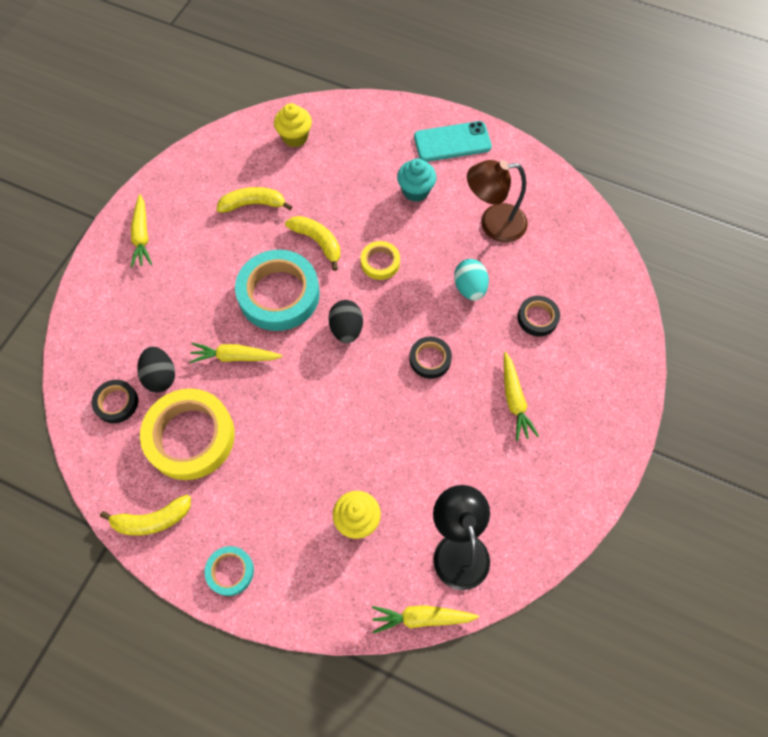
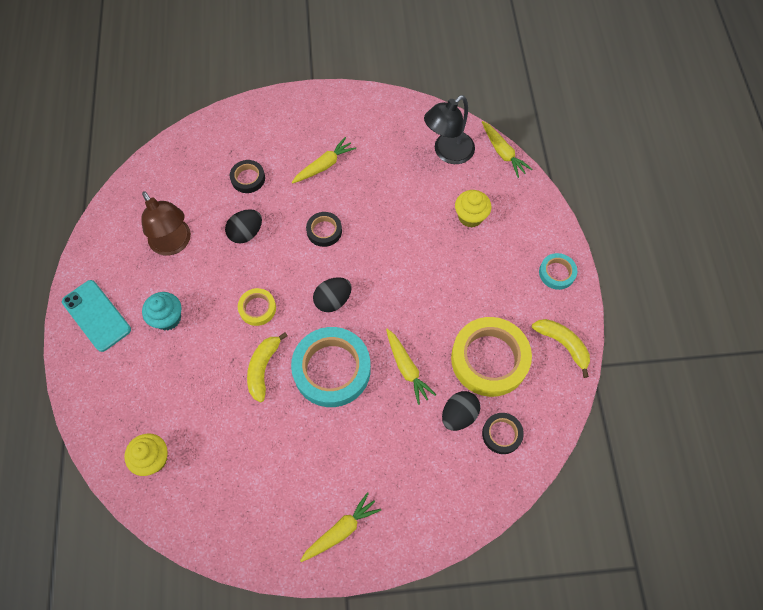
camera: 120 degrees left, 0 degrees up
(253, 204) = (252, 449): yellow banana -> none
(469, 288) = (246, 233): turquoise egg -> black egg

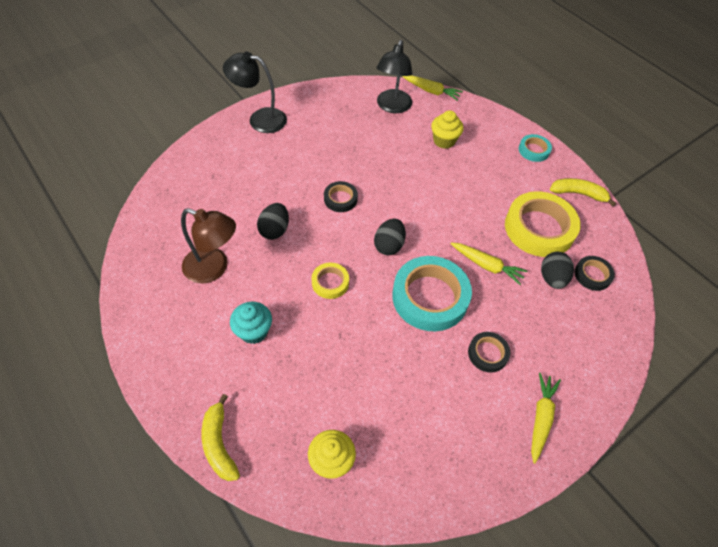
camera: 35 degrees left, 10 degrees down
(96, 315) = (179, 365): turquoise phone -> none
(248, 178) = (244, 189): black tape -> black tape (487, 353)
(263, 368) = (372, 327): yellow banana -> yellow banana (219, 444)
(310, 109) = (260, 119): none -> black lamp
(324, 165) = (303, 153): yellow carrot -> none

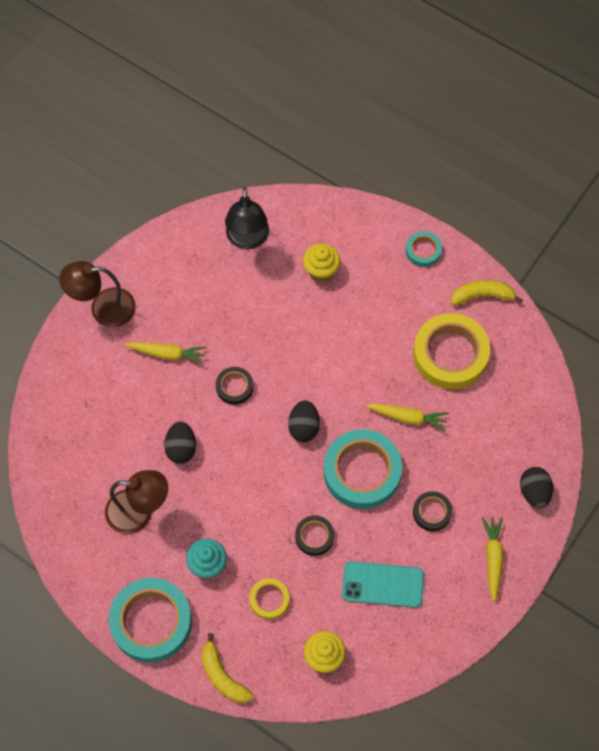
camera: 15 degrees left, 10 degrees up
(176, 366) = (151, 622): none -> turquoise tape
(260, 119) = (103, 308): black lamp -> brown lamp
(330, 282) = (260, 489): yellow tape -> yellow tape (269, 600)
(417, 406) = (382, 584): none -> turquoise phone
(431, 91) = (285, 199): yellow carrot -> yellow carrot (167, 354)
(552, 278) = (475, 410): black egg -> black egg (534, 492)
(592, 275) = (514, 393): black tape -> black tape (314, 536)

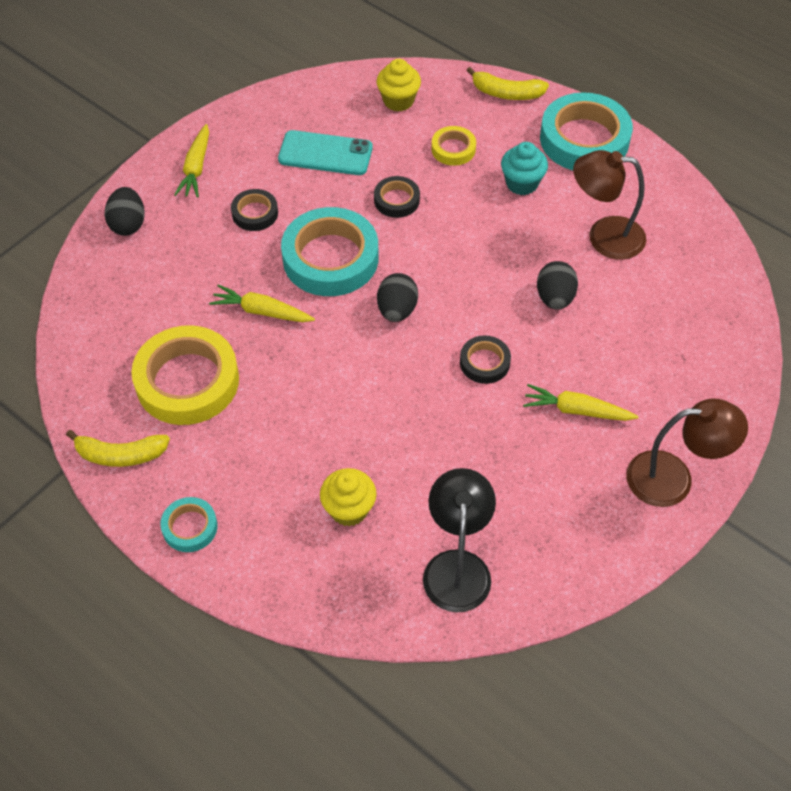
camera: 175 degrees left, 10 degrees down
(222, 676) = (506, 93): yellow banana -> yellow banana turned 135 degrees clockwise

